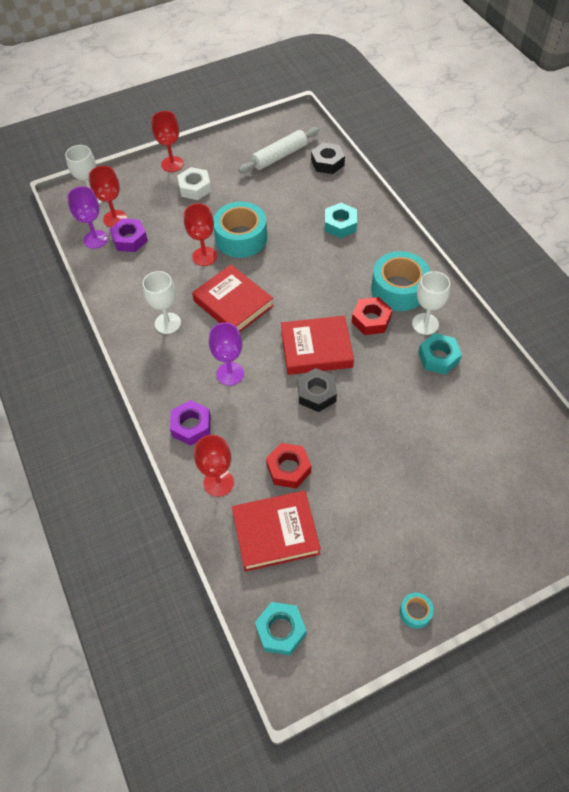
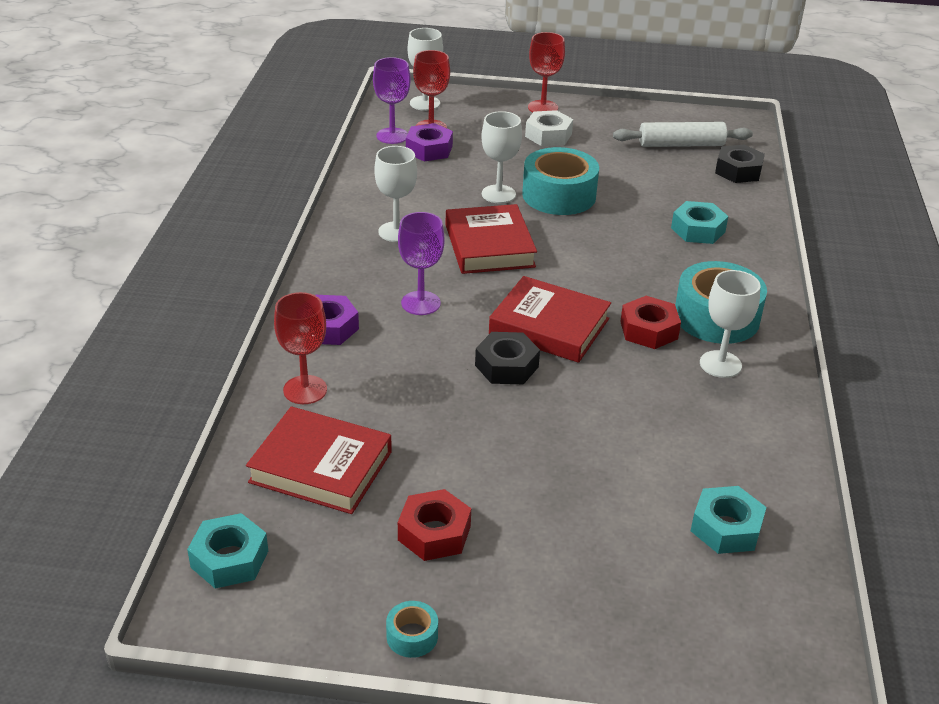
camera: 30 degrees right, 20 degrees down
(204, 256) = (498, 194): red goblet -> white goblet
(288, 469) = (399, 417): red nut -> red nut (434, 533)
(438, 357) = (706, 404): turquoise nut -> turquoise nut (726, 528)

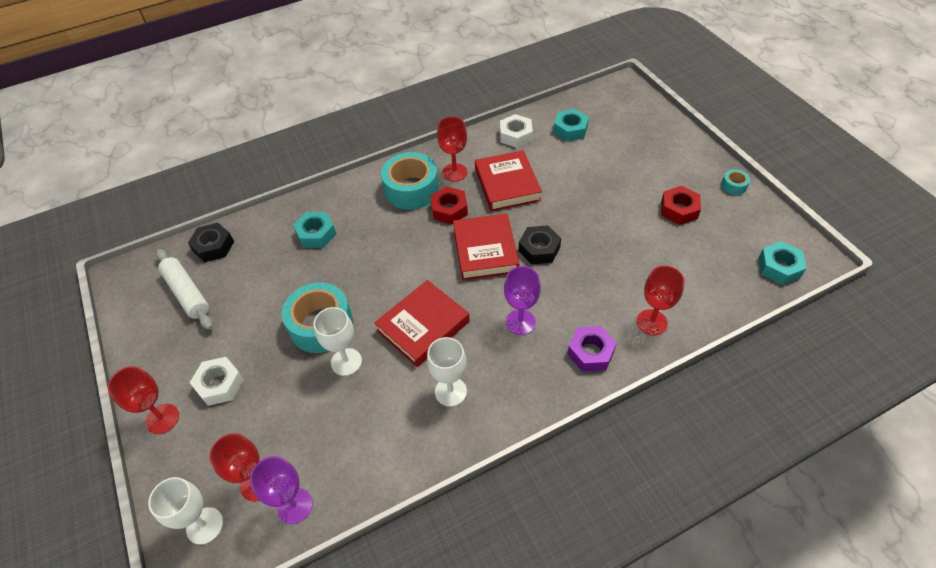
camera: 120 degrees left, 15 degrees up
(321, 467) = (692, 274): red book -> red book (507, 185)
(429, 149) = (302, 457): purple nut -> none
(720, 364) = (454, 172): white goblet -> red goblet
(759, 459) = (515, 135): none -> white nut

